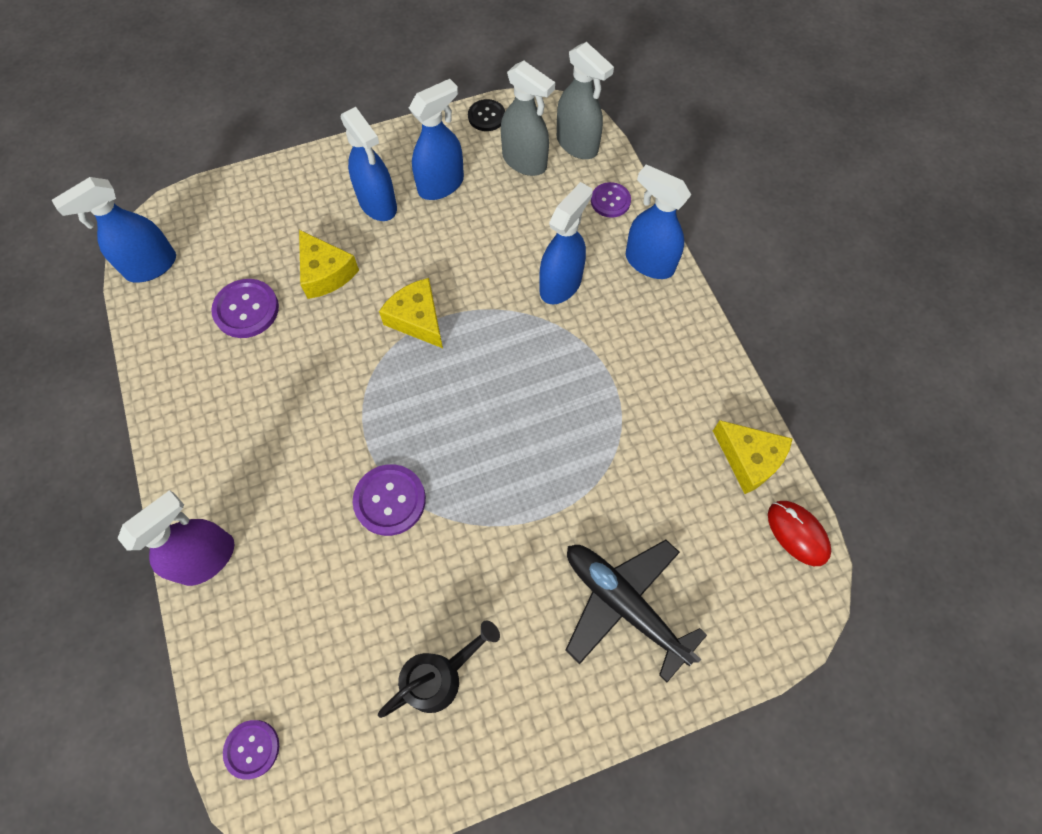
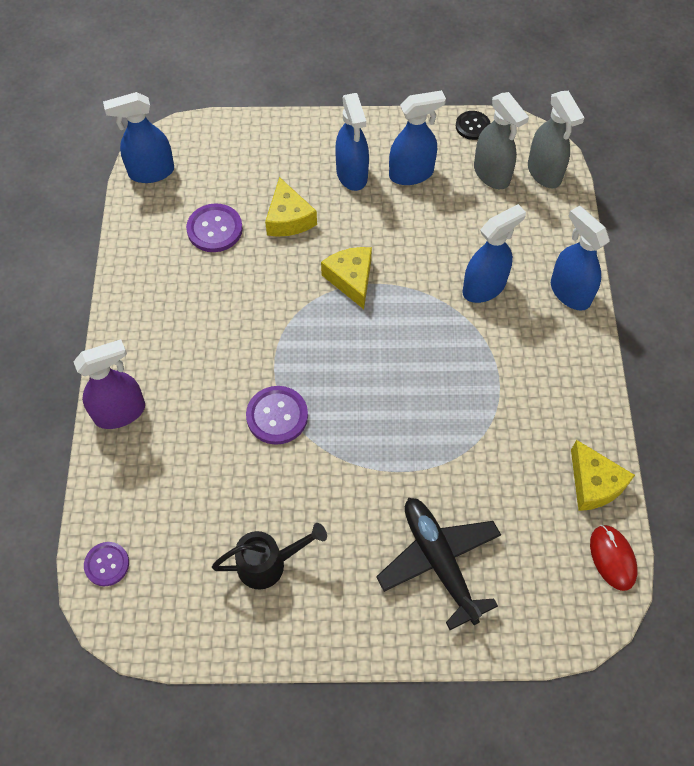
camera: 20 degrees right, 5 degrees down
(610, 201) = (555, 230): purple button -> none

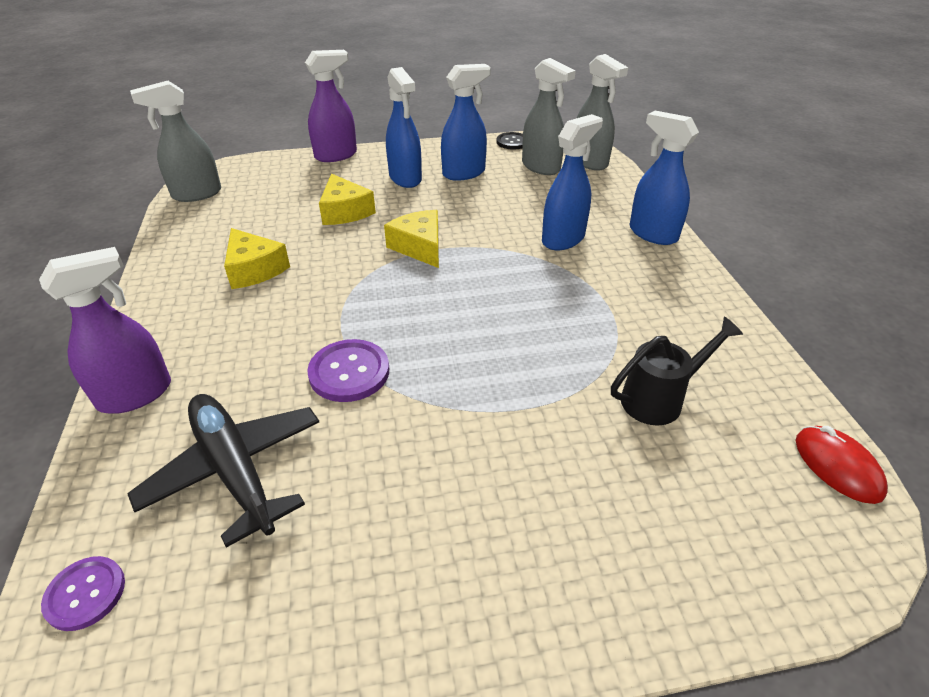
camera: 10 degrees left, 20 degrees down
(151, 172) = (196, 194): blue spray bottle -> grey spray bottle
(214, 229) = (265, 226): purple button -> none
(268, 564) = (354, 550): black watering can -> black watering can (659, 399)
(287, 126) = (336, 155): none -> purple spray bottle
(439, 561) = (607, 507): black plane -> black plane (234, 469)
(594, 484) = (767, 389): yellow cheese -> yellow cheese (254, 269)

